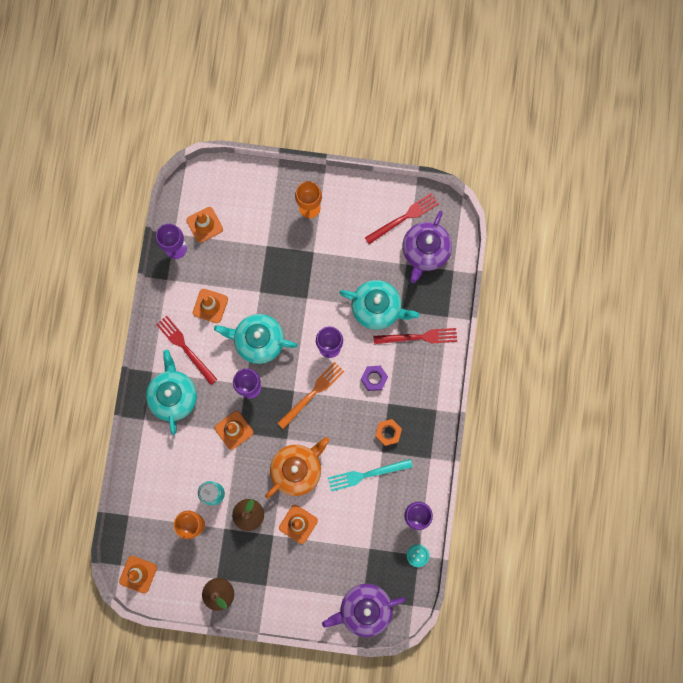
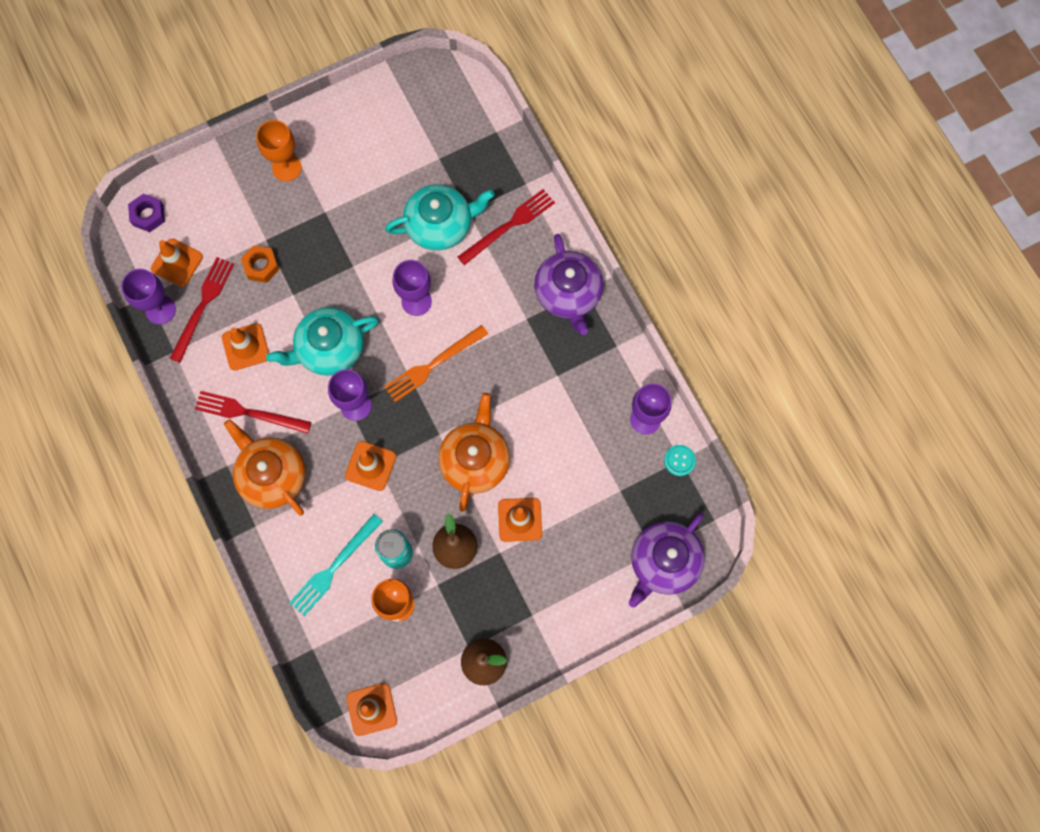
camera: 35 degrees left, 5 degrees down
(173, 395) = (272, 475): turquoise teapot -> orange teapot
(312, 393) = (433, 365): orange fork -> orange fork turned 135 degrees counterclockwise
(366, 474) = (558, 411): turquoise fork -> turquoise fork (334, 567)
(374, 378) = (491, 302): purple nut -> purple nut (148, 215)
(388, 432) = (549, 350): orange nut -> orange nut (261, 266)
(404, 218) = (401, 111): red fork -> red fork (203, 306)
(425, 251) = (450, 131): purple teapot -> purple teapot (568, 294)

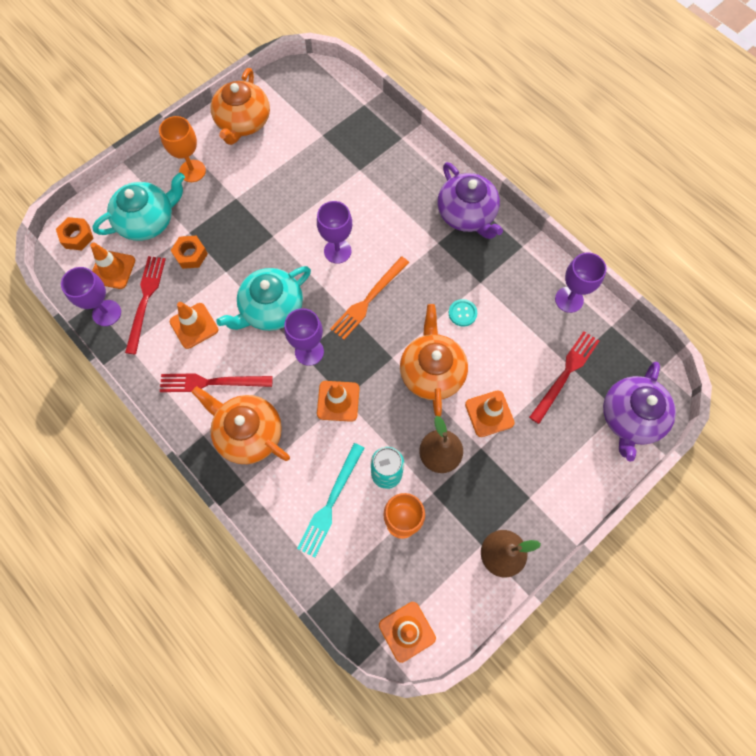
camera: 15 degrees left, 5 degrees down
(148, 215) = (77, 237): purple nut -> orange nut
(356, 121) = (243, 122): none -> orange teapot
(440, 225) = (339, 185): turquoise teapot -> turquoise teapot (148, 220)
(509, 226) = (398, 173): red fork -> red fork (565, 374)
(679, 460) = (611, 326): turquoise button -> turquoise button (462, 313)

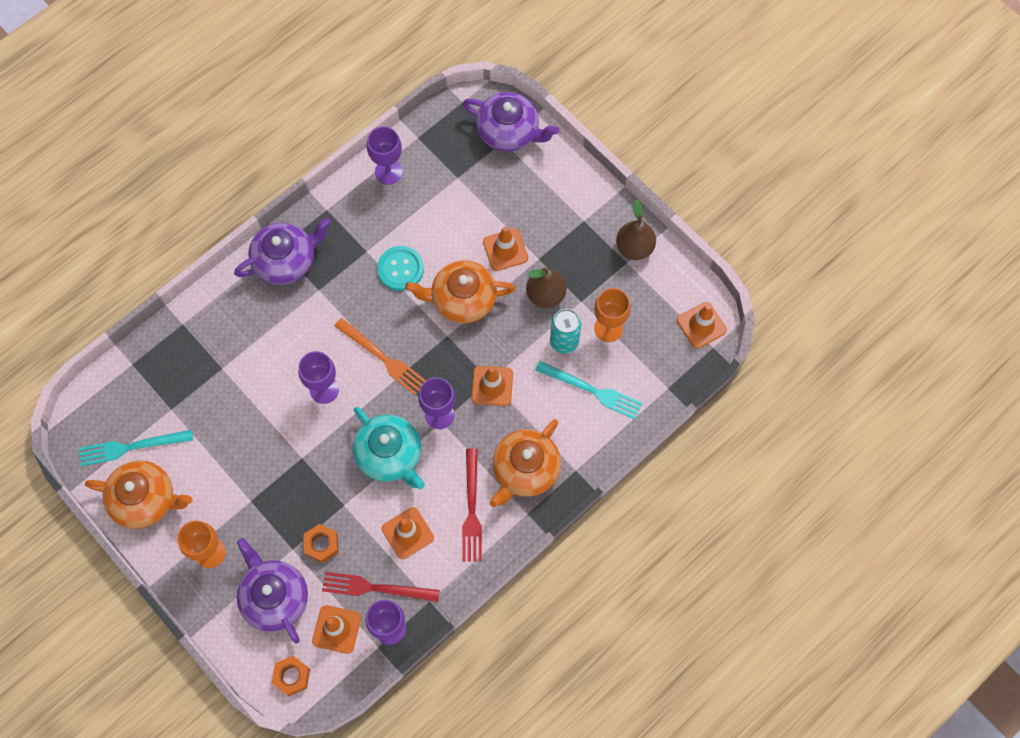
camera: 90 degrees left, 0 degrees up
(148, 220) = (274, 597): turquoise teapot -> purple teapot
(289, 109) = (131, 447): none -> turquoise fork
(462, 313) = (400, 269): turquoise button -> turquoise button, size x1.62
(565, 374) = (466, 181): red fork -> none

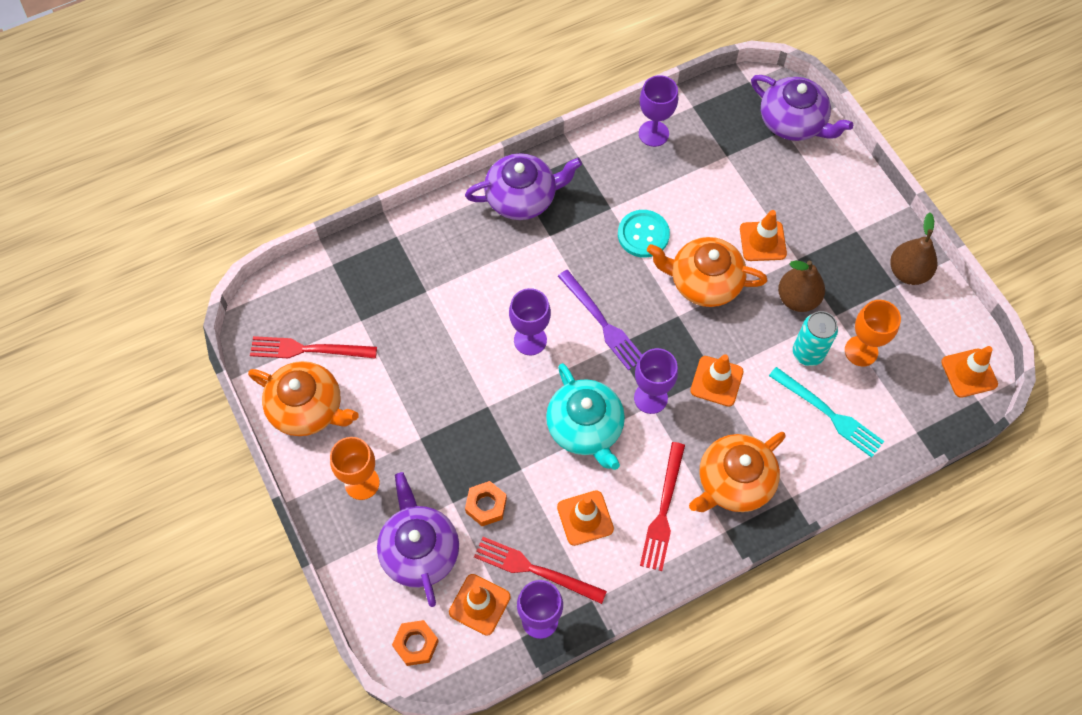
camera: 15 degrees right, 5 degrees down
(131, 447) = (308, 349): turquoise fork -> red fork
(383, 358) = (602, 322): orange fork -> purple fork

